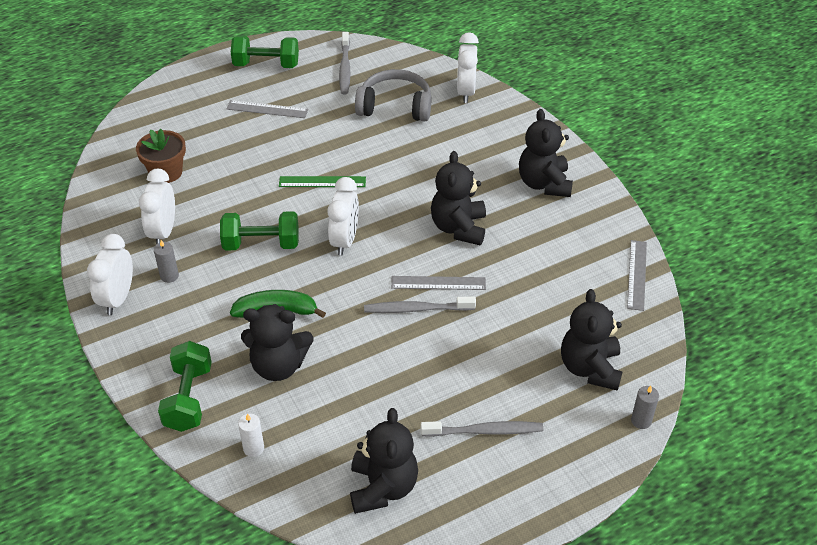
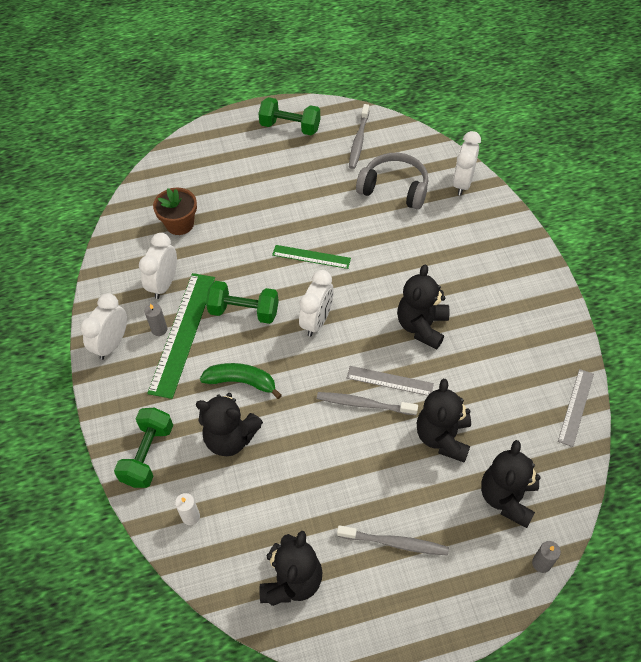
camera: 15 degrees right, 10 degrees up
(197, 275) = (182, 333): none -> green ruler
(267, 109) = (280, 173): grey ruler -> none
(544, 183) = (512, 293): black teddy bear -> black teddy bear (443, 437)

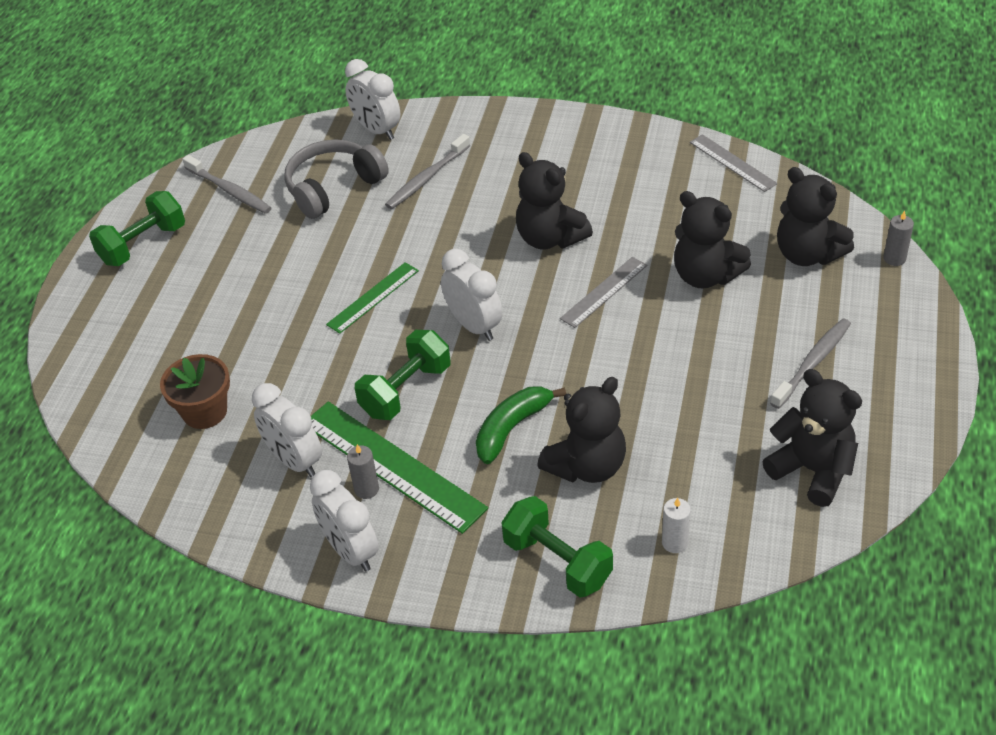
camera: 60 degrees left, 10 degrees down
(364, 404) = (620, 325): grey toothbrush -> grey toothbrush (427, 178)

